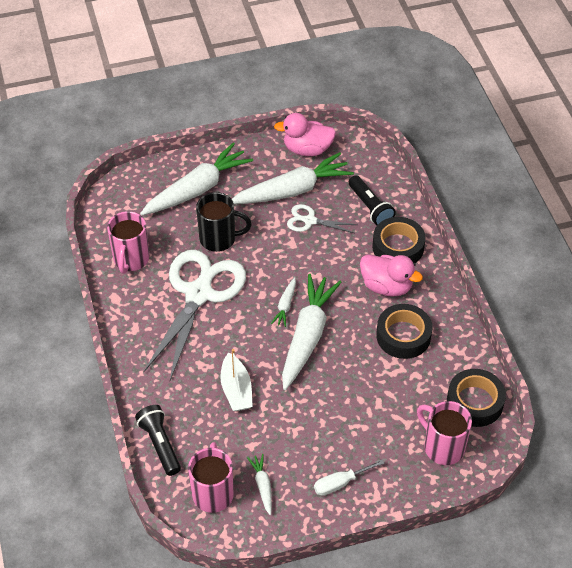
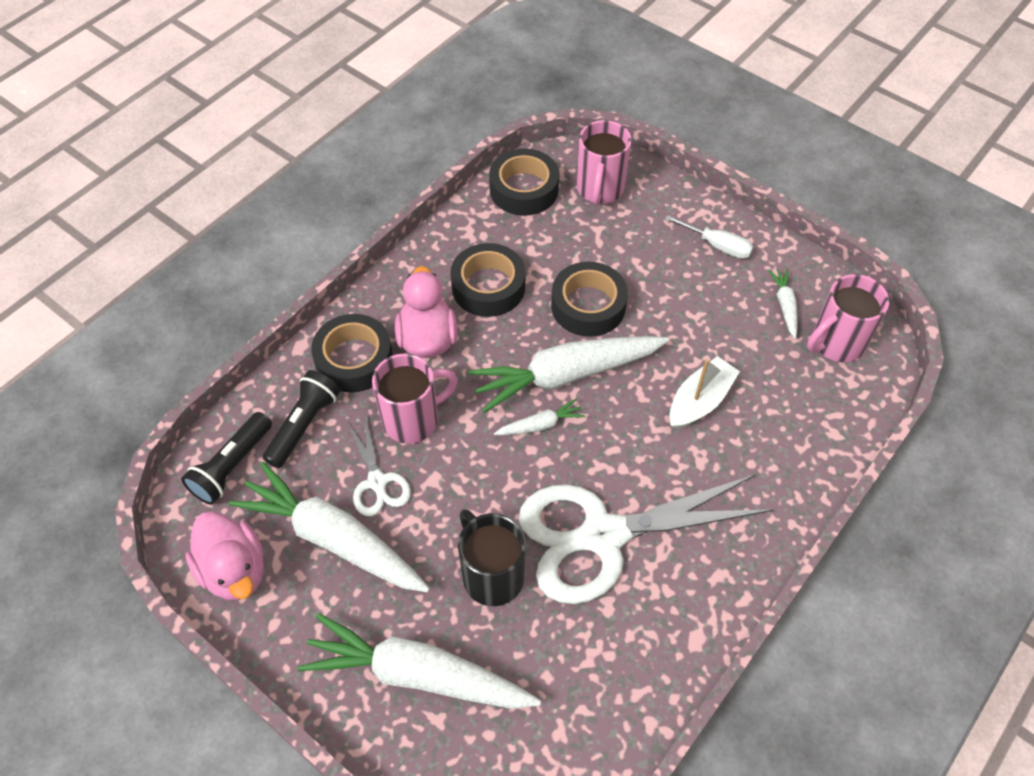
camera: 125 degrees left, 5 degrees up
(131, 259) = (618, 670): pink mug -> pink mug (413, 419)
(160, 444) = (836, 430): black flashlight -> black flashlight (232, 466)
(263, 486) = (784, 305): white carrot -> white carrot turned 135 degrees clockwise
(348, 378) = (588, 306): none -> black tape

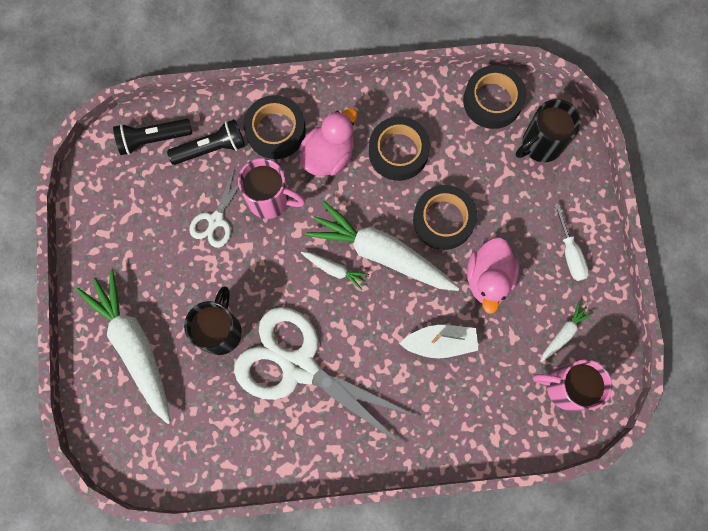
camera: 45 degrees right, 20 degrees up
(234, 570) = (102, 202): pink duck -> pink duck (488, 278)
(333, 538) = (164, 232): white carrot -> none
(600, 189) = (540, 144): pink mug -> black mug

